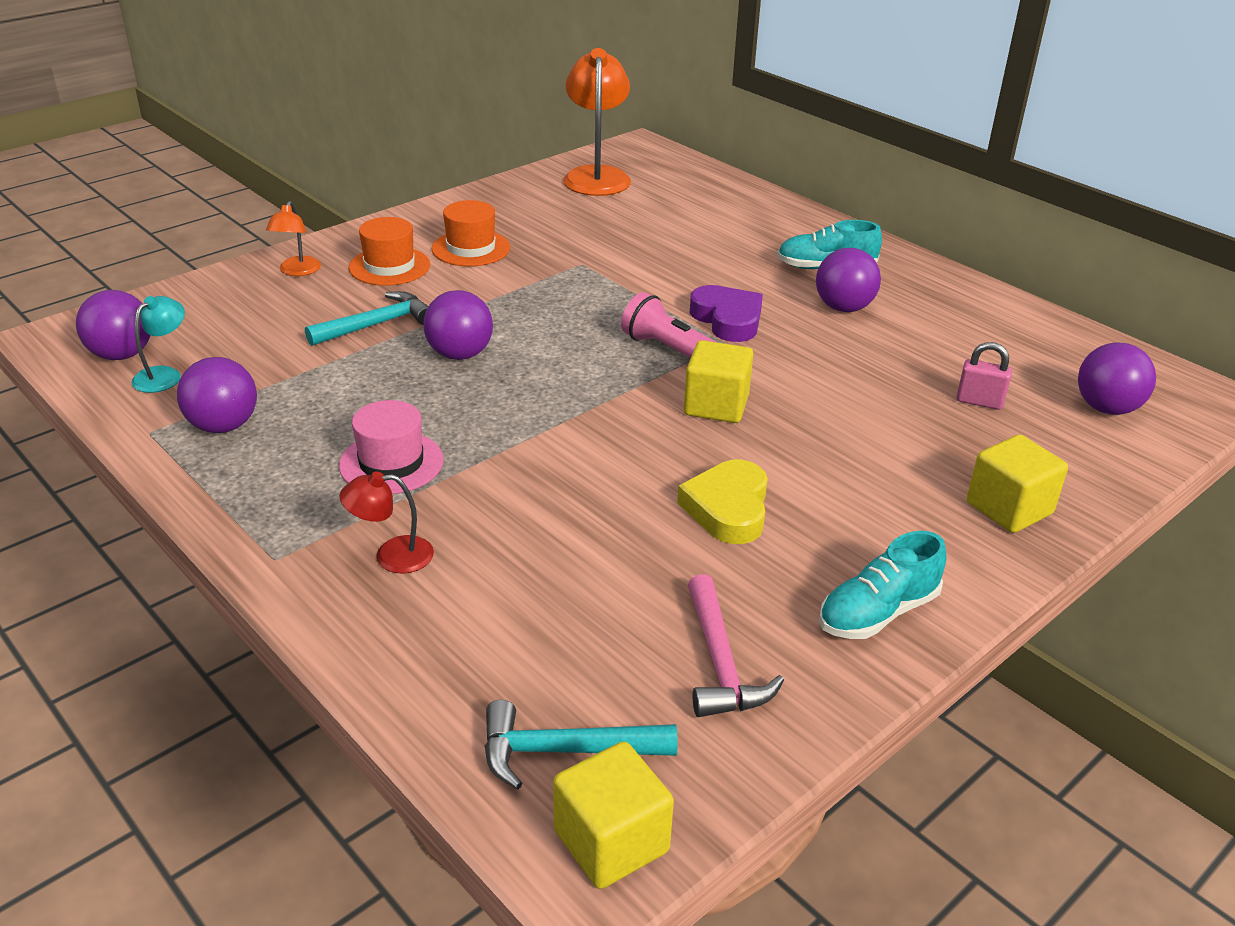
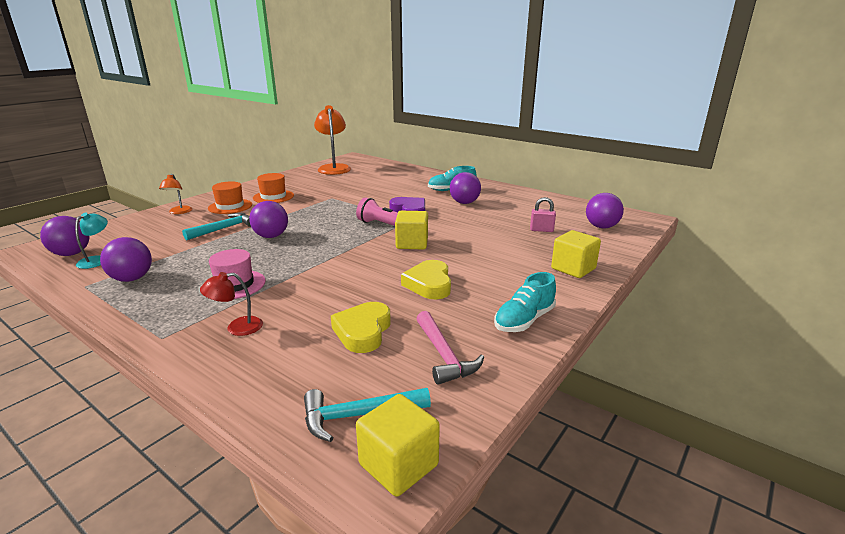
camera: 10 degrees left, 10 degrees down
(595, 594) = (363, 331): none -> yellow heart

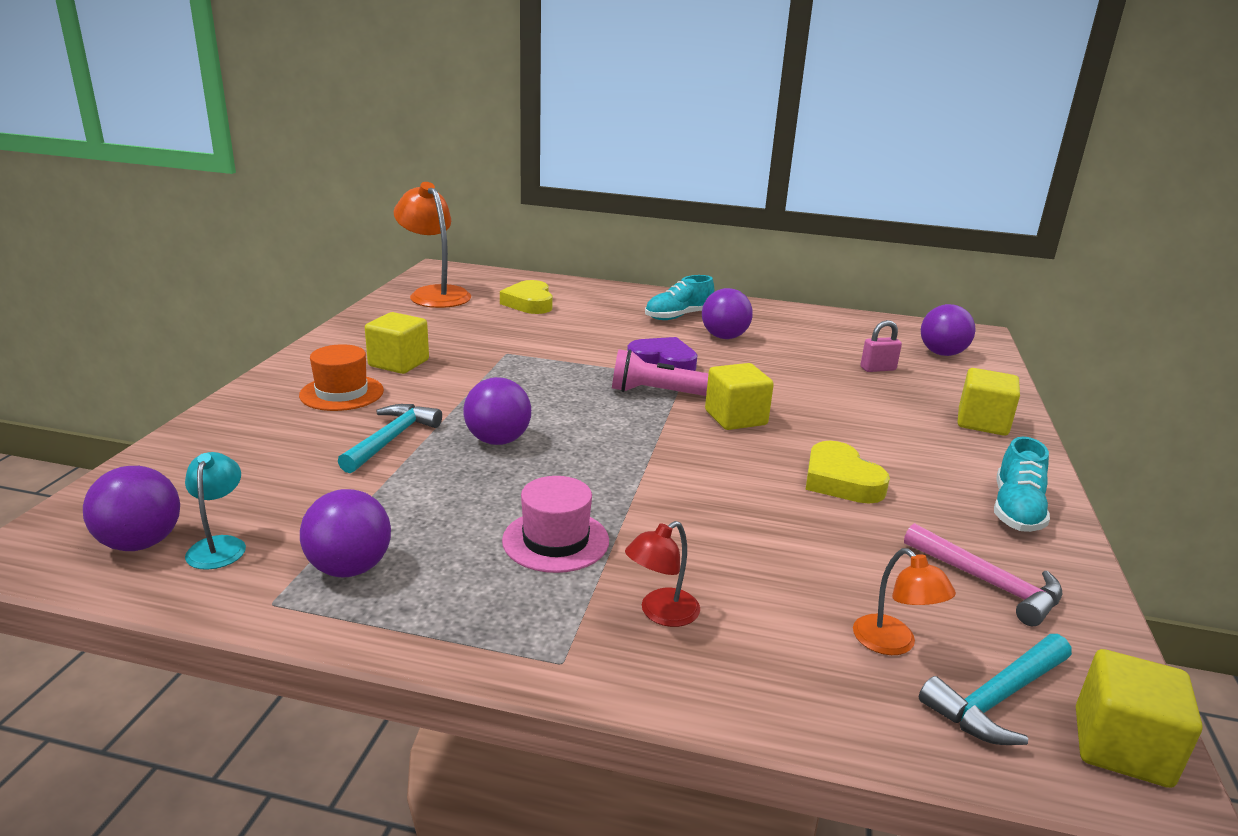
camera: 25 degrees left, 0 degrees up
(179, 212) = (252, 418): orange lamp -> orange lamp (893, 644)
(273, 197) = (399, 363): orange hat -> yellow cube
(363, 331) = (847, 574): yellow heart -> yellow heart (529, 303)

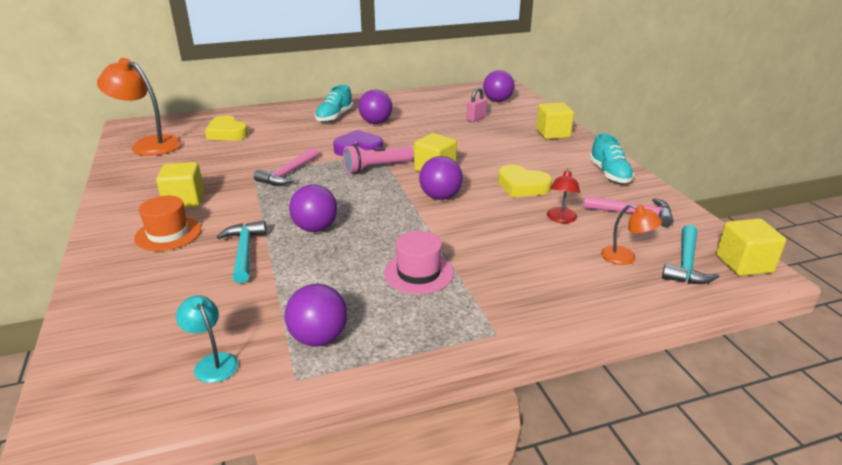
camera: 30 degrees left, 5 degrees up
(141, 543) = (151, 385): purple ball -> purple ball (440, 197)
(542, 368) = (288, 174): none -> pink hammer
(661, 613) = (514, 288): red lamp -> red lamp (561, 219)

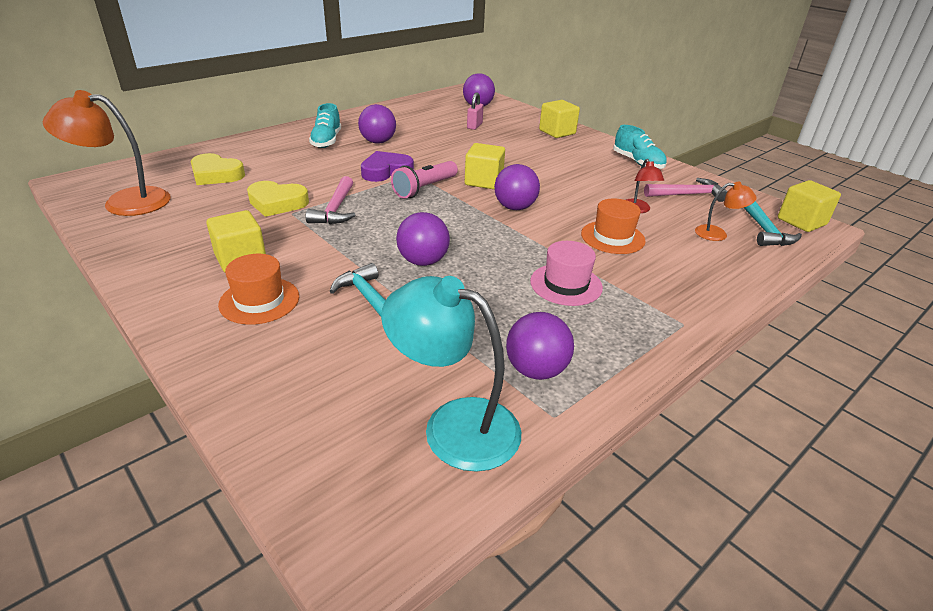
camera: 25 degrees left, 5 degrees up
(212, 362) = (454, 425): turquoise lamp -> turquoise lamp, size x1.95
(507, 240) = (612, 237): none -> orange hat
(522, 186) = (577, 185): yellow heart -> yellow heart (277, 203)

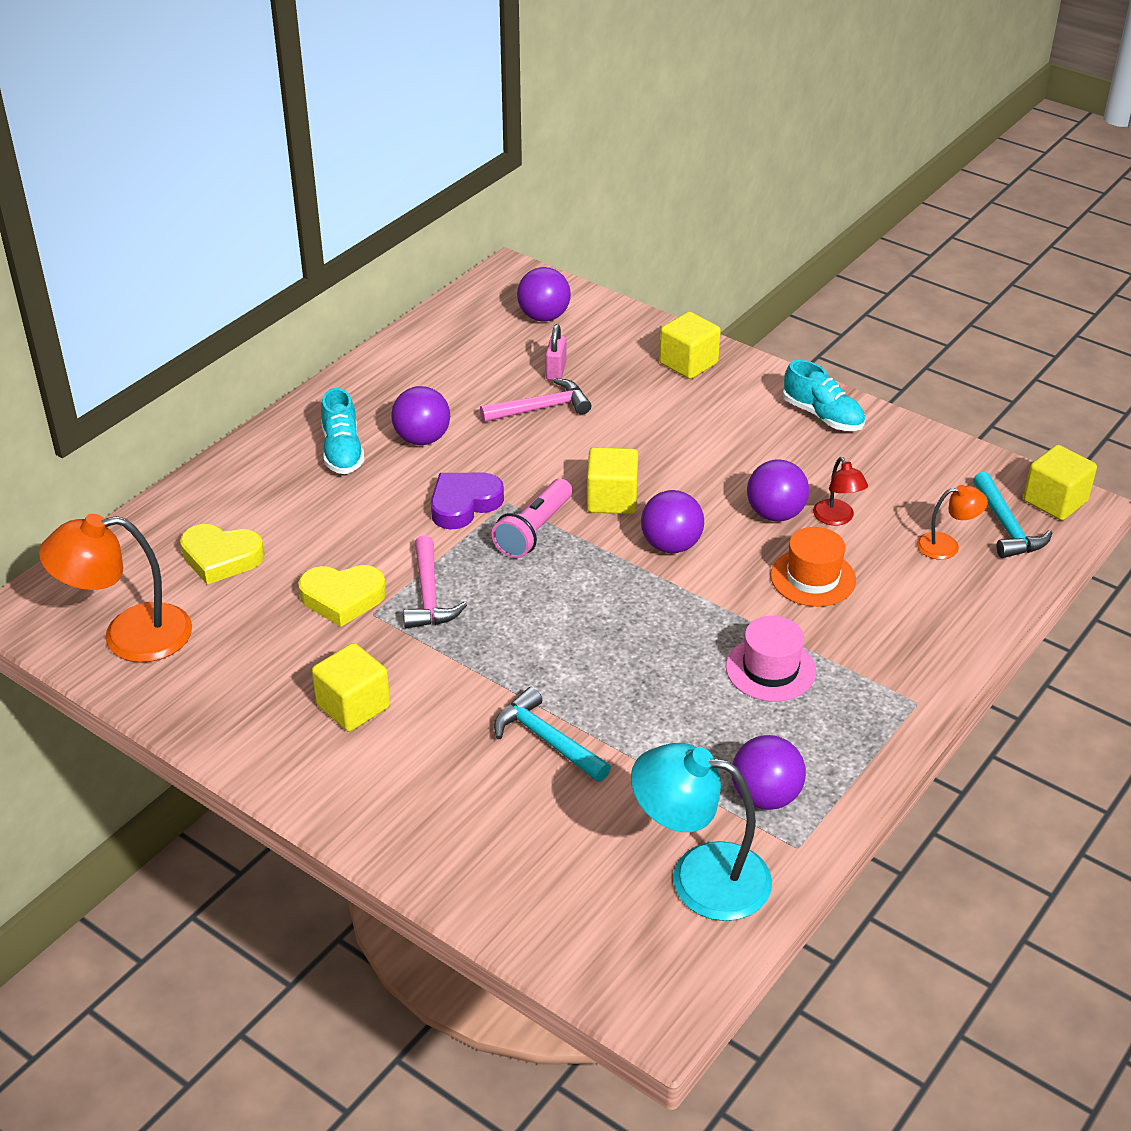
camera: 10 degrees left, 5 degrees up
(259, 300) = (414, 764): orange hat -> none
(423, 261) = (584, 665): purple ball -> purple ball (775, 514)
(688, 194) = (901, 474): pink hammer -> pink hammer (541, 408)

